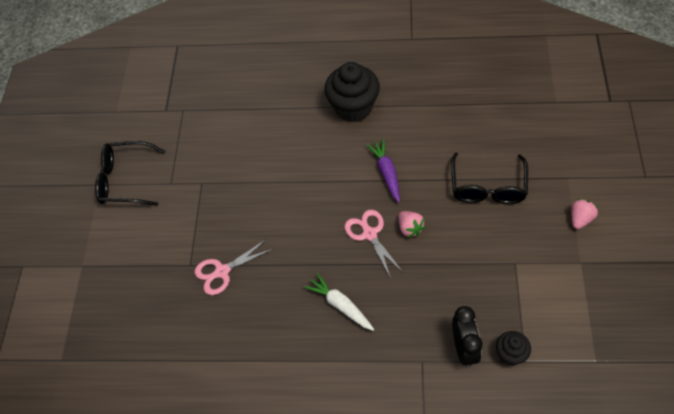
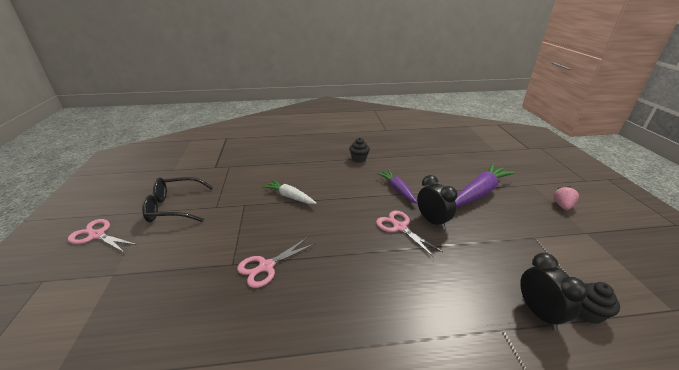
camera: 15 degrees left, 25 degrees down
(54, 214) = (97, 235): none -> pink scissors
(340, 305) = (393, 285): white carrot -> white carrot (290, 197)
(353, 107) = (359, 159): black cupcake -> black cupcake, size x0.51
(410, 228) = (432, 221): pink strawberry -> black clock
(487, 187) = (479, 193): black glasses -> purple carrot

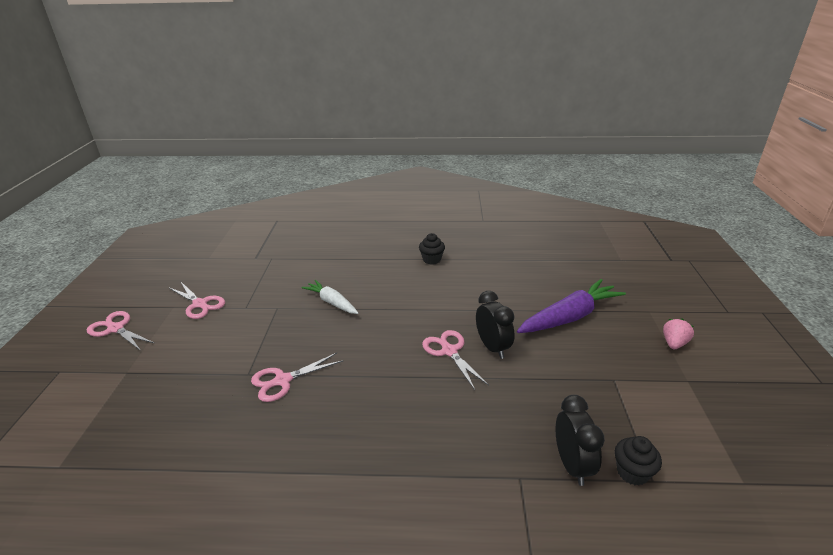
camera: 10 degrees right, 0 degrees up
(174, 207) = (200, 304): black glasses -> pink scissors
(397, 190) = (465, 304): purple carrot -> none

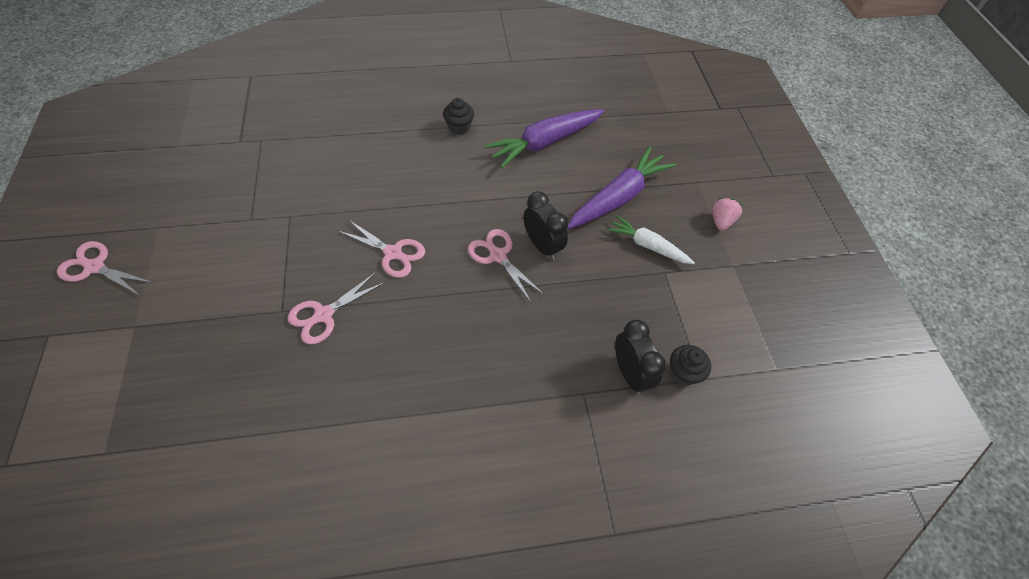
camera: 15 degrees left, 25 degrees up
(200, 304) = (191, 220): pink scissors -> pink scissors (393, 253)
(332, 302) = (353, 202): white carrot -> white carrot (647, 245)
(504, 274) = (545, 143): none -> purple carrot

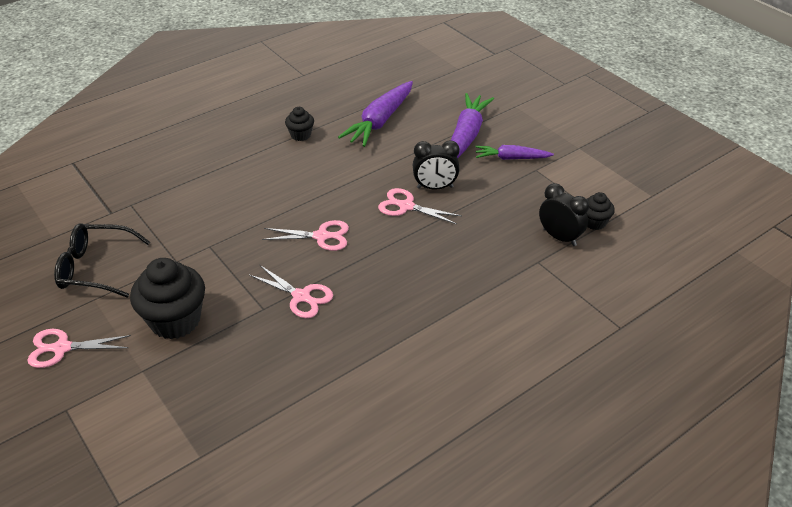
camera: 25 degrees left, 15 degrees down
(183, 195) = (95, 268): none -> black glasses
(201, 285) = (175, 320): none -> black cupcake
(324, 315) = (301, 296): pink scissors -> pink scissors turned 75 degrees counterclockwise
(542, 246) = (435, 187): black clock -> black clock turned 150 degrees clockwise
(647, 245) = (511, 158): white carrot -> purple carrot
(721, 221) = (550, 124): pink strawberry -> none

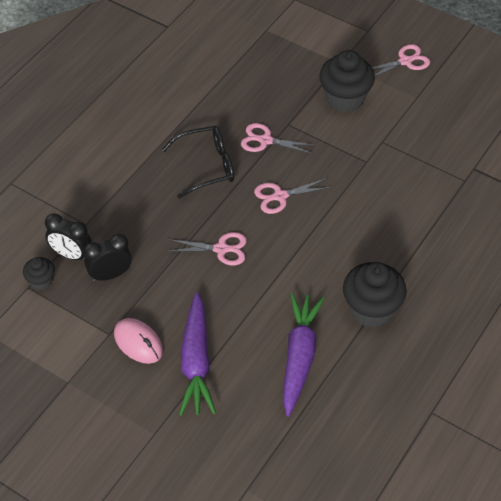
camera: 160 degrees right, 10 degrees up
(95, 268) = (438, 119): black glasses -> black glasses (207, 166)
(300, 135) = (371, 309): black cupcake -> black cupcake, size x1.95
(435, 187) = (203, 279): black clock -> black clock (110, 275)
(511, 158) = (138, 342): purple carrot -> pink mouse

